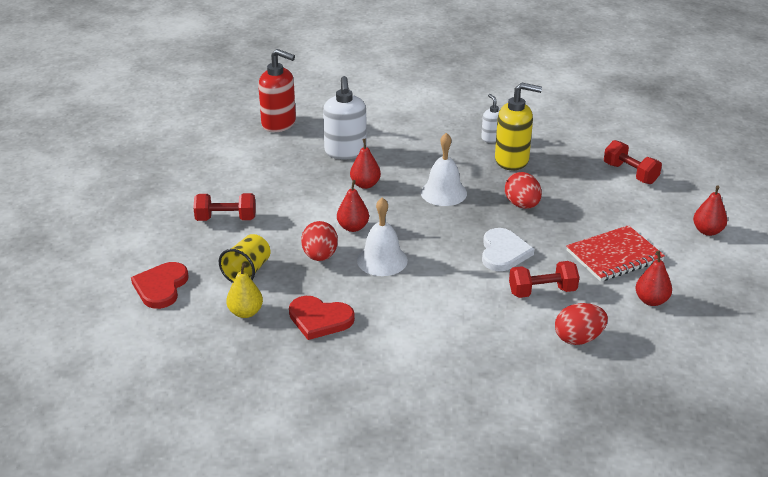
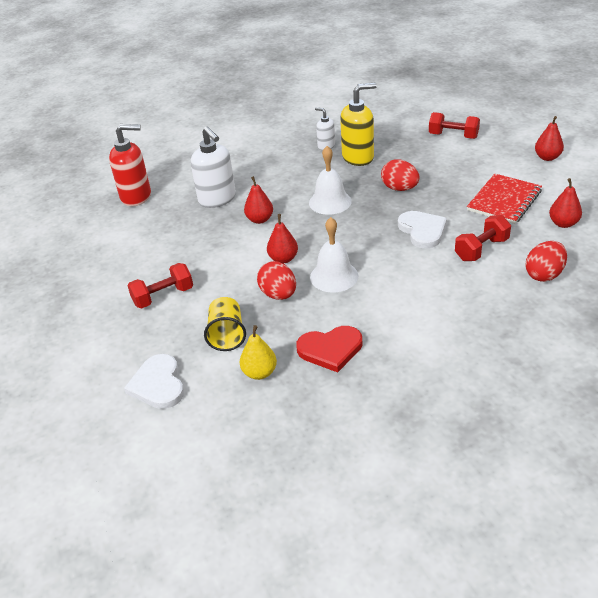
camera: 25 degrees left, 5 degrees up
(161, 287) = (158, 384): red heart -> white heart

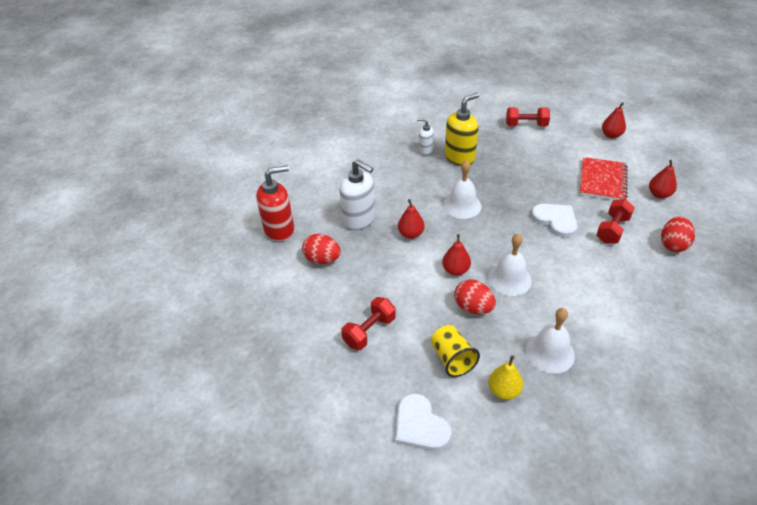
camera: 20 degrees left, 5 degrees up
(330, 349) = (550, 353): red heart -> white bell
(399, 188) = (513, 182): red egg -> red egg (322, 259)

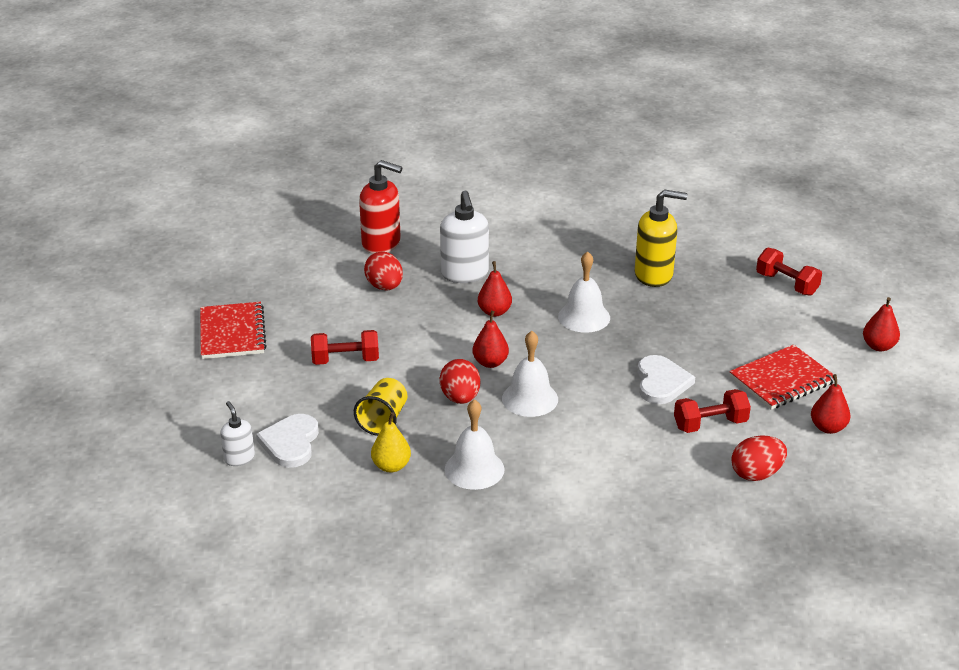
camera: 40 degrees right, 10 degrees down
(263, 366) = (232, 333): none -> red notebook
(425, 150) = (627, 250): white soap dispenser -> white soap dispenser (239, 458)

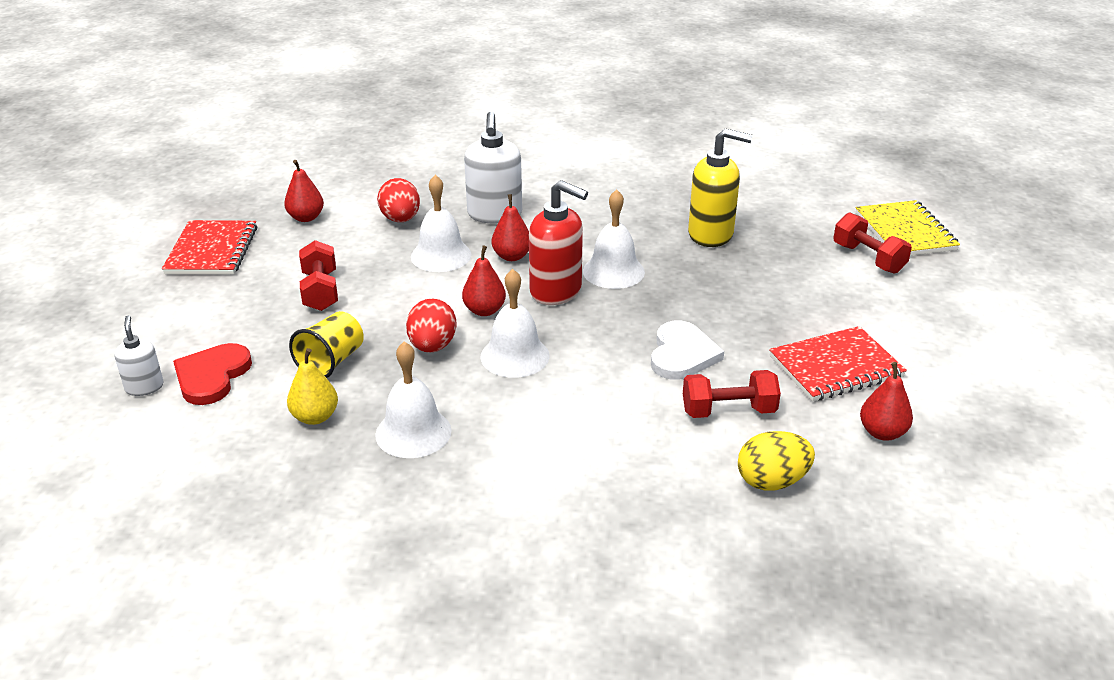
camera: 10 degrees right, 0 degrees up
(290, 443) = (212, 376): white heart -> red heart
(345, 360) = (320, 291): red dumbbell -> red dumbbell turned 75 degrees clockwise
(381, 243) = (417, 176): red soap dispenser -> red soap dispenser (556, 291)
(434, 317) = (441, 255): none -> white bell
(756, 474) = (772, 481): red egg -> yellow egg
(811, 257) = (905, 232): none -> yellow notebook
(878, 346) = (969, 340): red pear -> red pear (306, 217)

